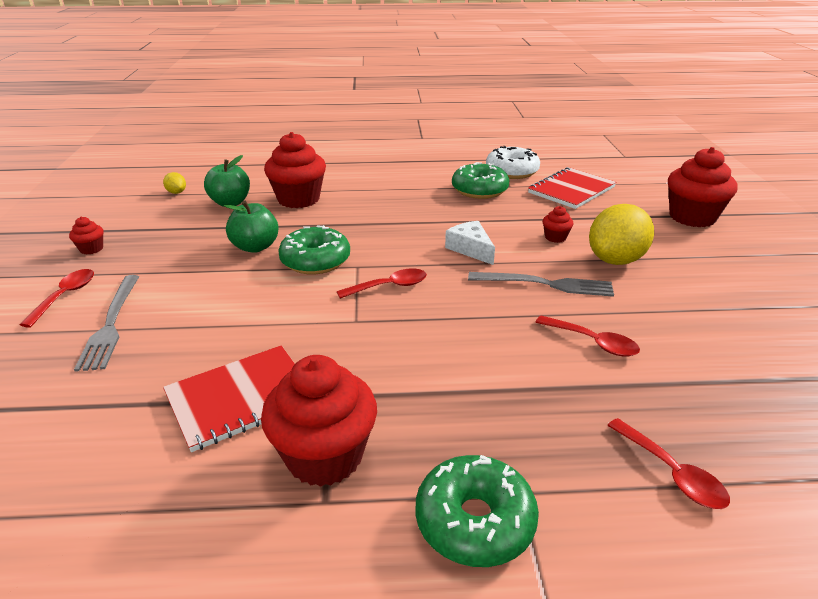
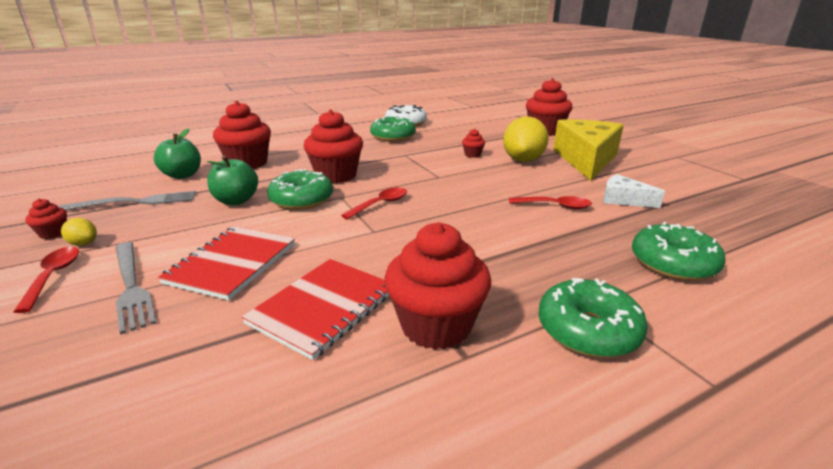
camera: 25 degrees left, 5 degrees down
(176, 192) = (117, 176): yellow lemon -> yellow lemon (83, 243)
(373, 235) = (336, 175): none -> red cupcake
(470, 249) = (420, 171): white cheese -> white cheese (623, 200)
(545, 284) = (492, 181): grey fork -> grey fork (135, 202)
(571, 190) = (457, 128): red notebook -> red notebook (232, 263)
(672, 473) = (673, 264): red spoon -> green donut
(708, 278) = (586, 159): none -> yellow cheese

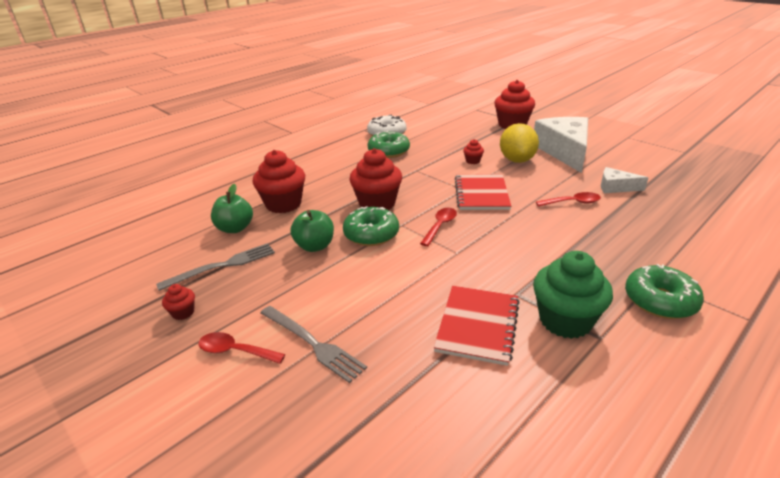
camera: 15 degrees left, 5 degrees up
(53, 276) = (235, 351): red spoon -> red spoon turned 45 degrees counterclockwise
(83, 243) = (224, 316): yellow lemon -> none
(232, 263) = (373, 305): red notebook -> red notebook (481, 194)
(436, 325) = (565, 320): red cupcake -> green cupcake
(586, 159) = (564, 151): yellow cheese -> white cheese
(673, 264) = (680, 237): green donut -> none

